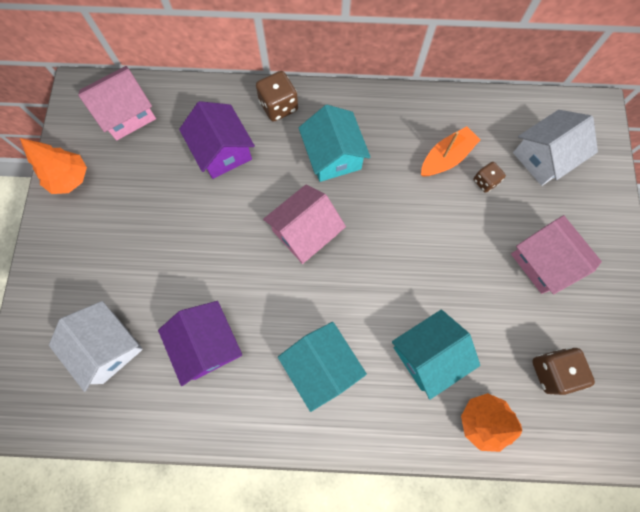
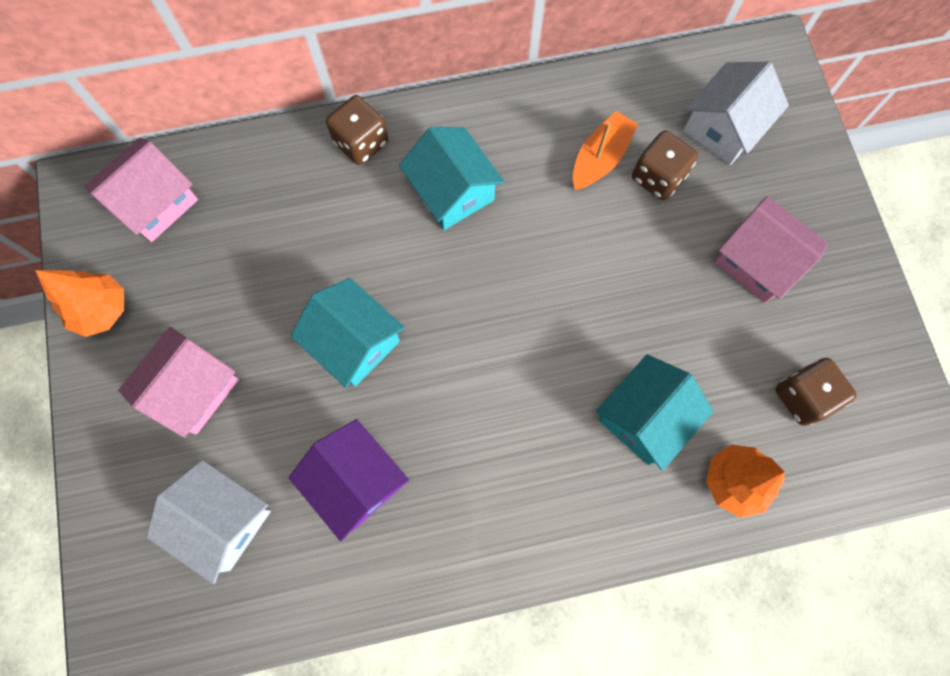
camera: 15 degrees left, 0 degrees up
(222, 151) = (302, 221): purple house -> none
(305, 232) = (443, 301): pink house -> pink house (193, 389)
(321, 366) = (513, 469): turquoise house -> turquoise house (354, 342)
(485, 181) = (658, 177): brown dice -> brown dice, size x1.63

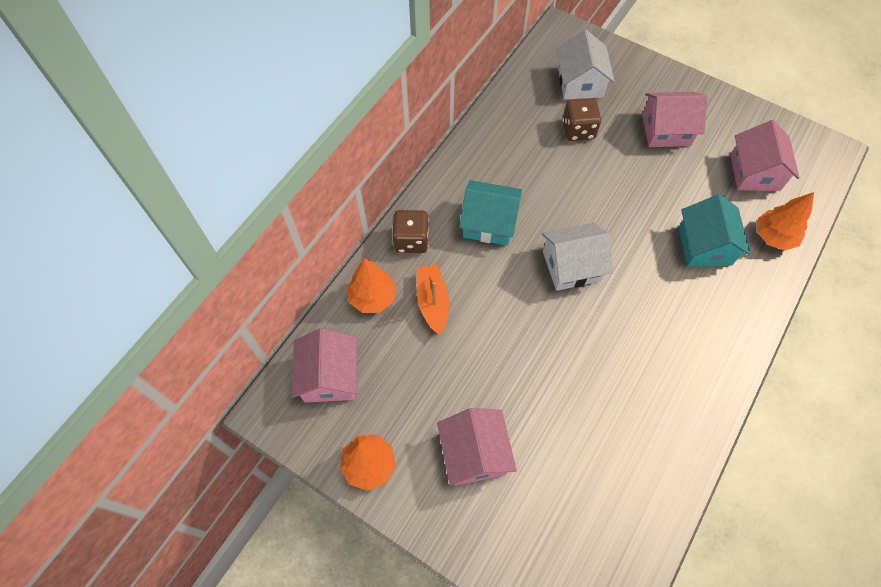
camera: 45 degrees left, 10 degrees down
(222, 521) = (574, 504): white house -> white house (571, 266)
(268, 165) = (373, 297): none -> orange tree
(354, 342) = (530, 343): turquoise house -> none
(355, 481) = (615, 411): purple house -> none
(600, 158) = (541, 144): orange boat -> orange boat (433, 302)
(803, 397) = (754, 172): brown dice -> pink house

